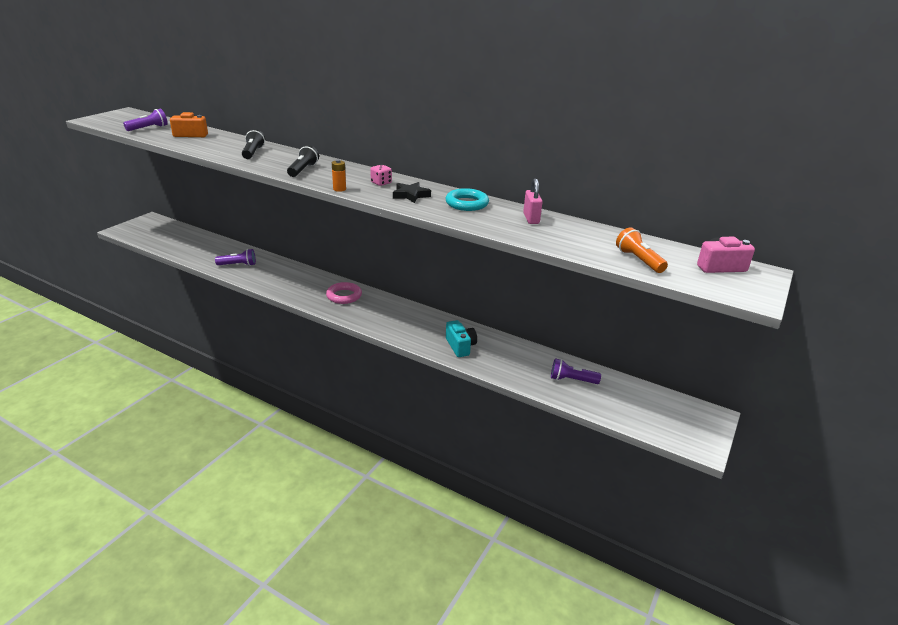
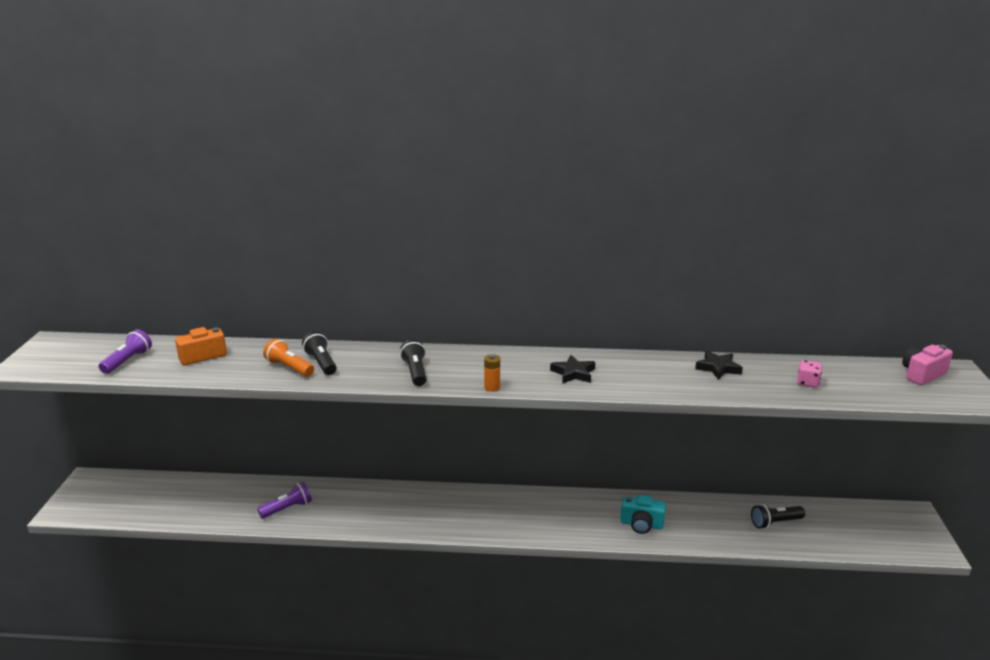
camera: 25 degrees left, 5 degrees down
(344, 296) = (459, 506): pink ring -> none
(381, 183) = (522, 365): pink dice -> pink dice (807, 383)
(460, 346) = (641, 524): turquoise camera -> turquoise camera turned 150 degrees clockwise
(467, 203) = (639, 367): turquoise ring -> none
(531, 219) = (718, 368): pink padlock -> black star
(572, 380) = (775, 523): purple flashlight -> black flashlight
(638, 260) = (859, 389): orange flashlight -> orange flashlight (289, 368)

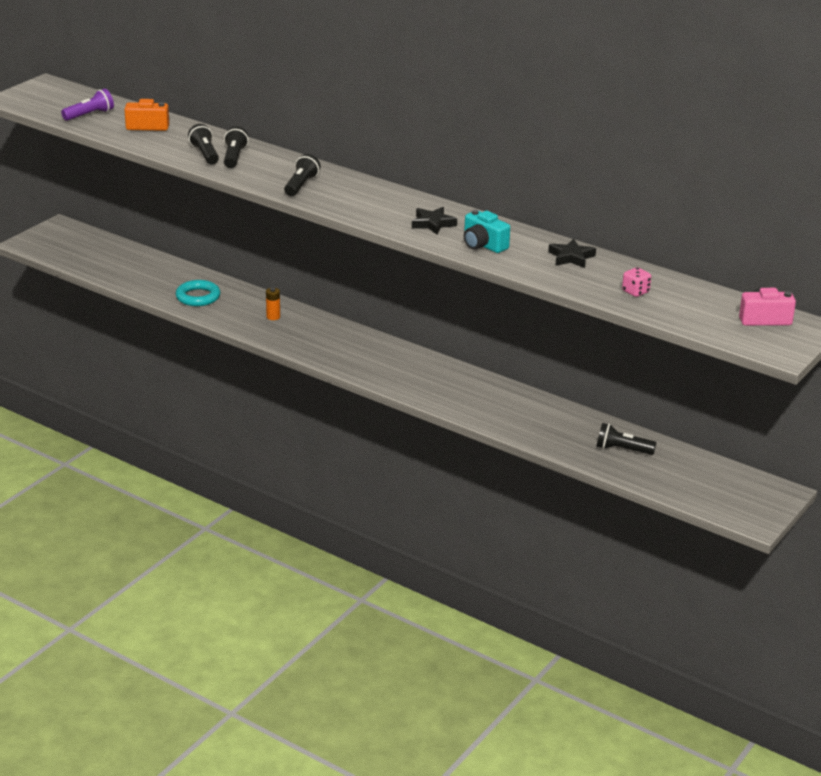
camera: 30 degrees right, 5 degrees up
(287, 508) = (198, 297): purple flashlight -> turquoise ring
(289, 368) = (205, 154): orange flashlight -> black flashlight
(492, 387) = (348, 214): orange battery -> orange battery (273, 317)
(641, 524) = (491, 408): turquoise camera -> turquoise camera (483, 245)

